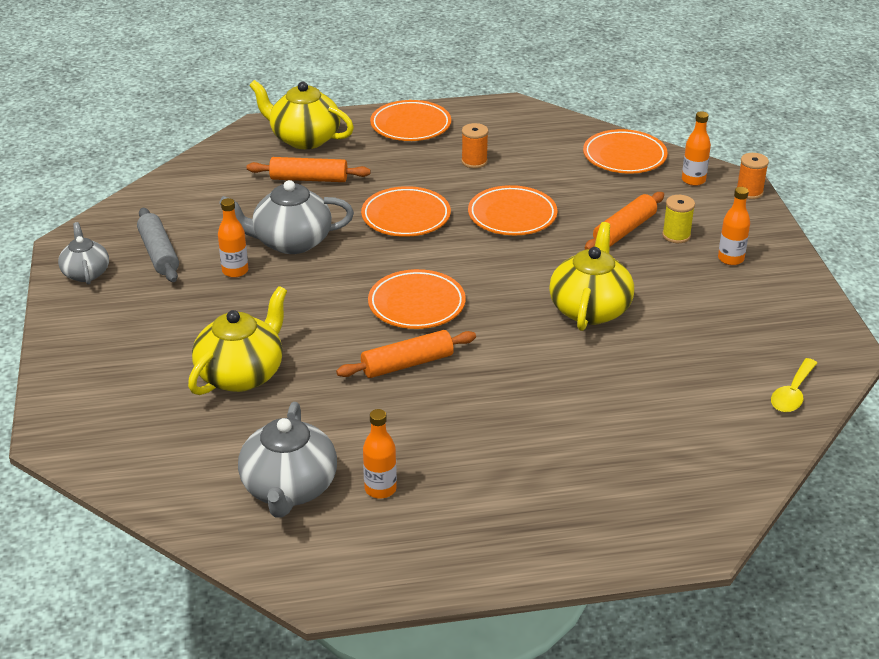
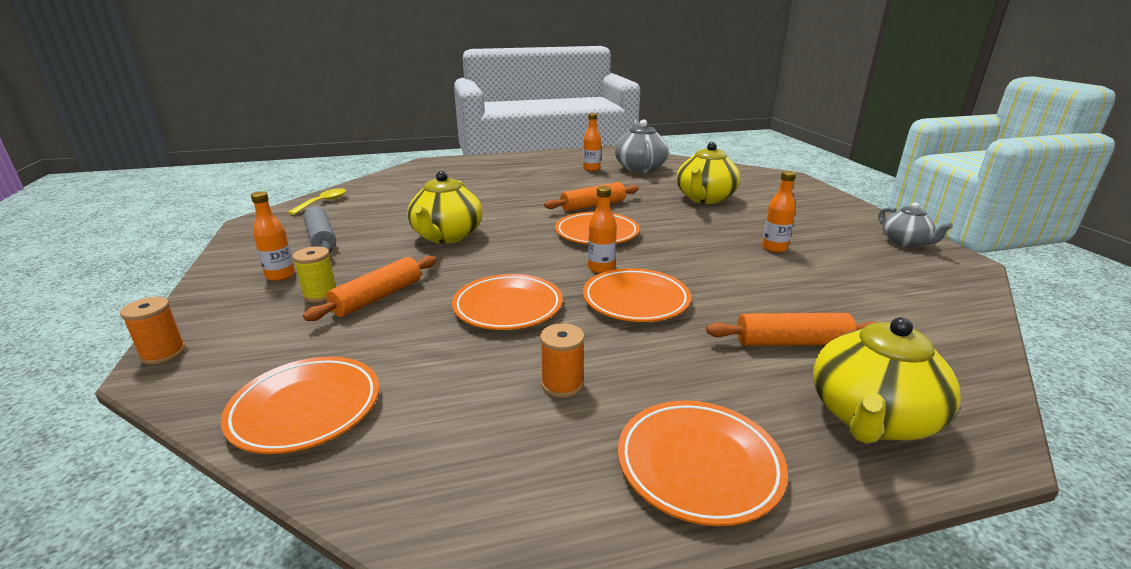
camera: 175 degrees right, 10 degrees down
(159, 253) = (863, 257): grey rolling pin -> grey rolling pin (321, 238)
(291, 242) = (745, 272): grey teapot -> none
(304, 138) = (870, 418): yellow teapot -> yellow teapot turned 105 degrees clockwise
(693, 180) = (228, 369): orange bottle -> orange bottle (601, 268)

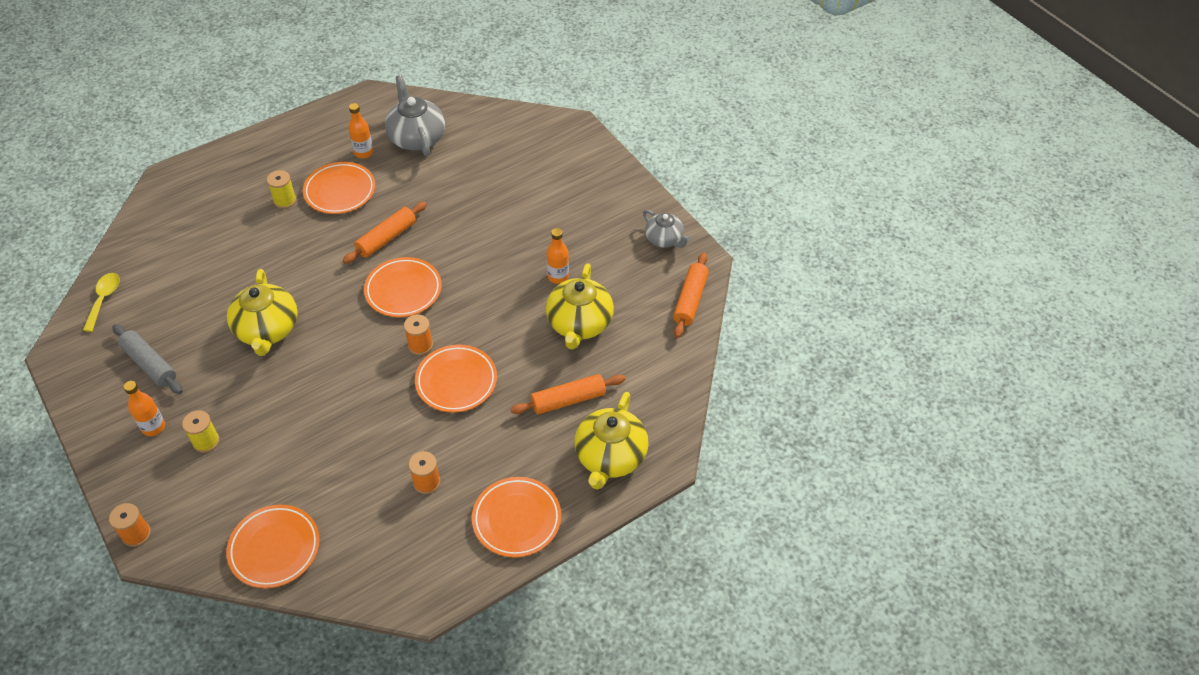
camera: 20 degrees left, 25 degrees up
(378, 297) = (255, 432): orange rolling pin -> orange rolling pin (690, 300)
(508, 307) = (363, 416): orange plate -> orange plate (340, 191)
(512, 180) = (285, 200): none -> yellow spool
(601, 268) = (420, 345): orange bottle -> orange spool
(704, 198) = (493, 197): yellow teapot -> yellow teapot (579, 324)

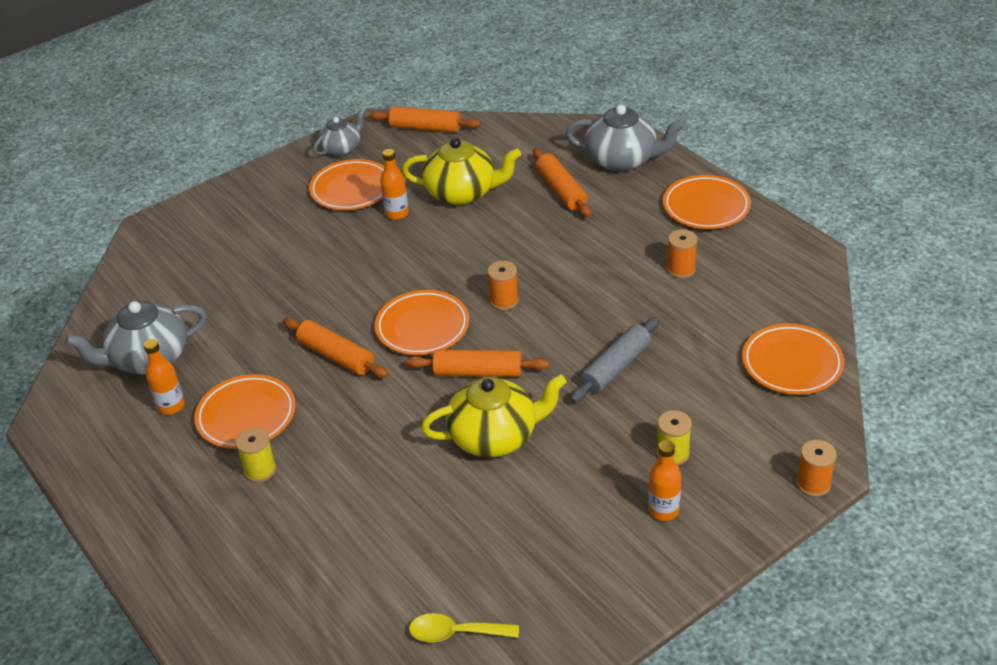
camera: 90 degrees left, 10 degrees down
(149, 364) = (566, 543): grey rolling pin -> grey rolling pin (616, 367)
(340, 323) = (478, 372): none -> orange rolling pin
(456, 381) = (550, 267): orange plate -> orange plate (351, 189)
(610, 457) = (622, 160): yellow teapot -> grey teapot

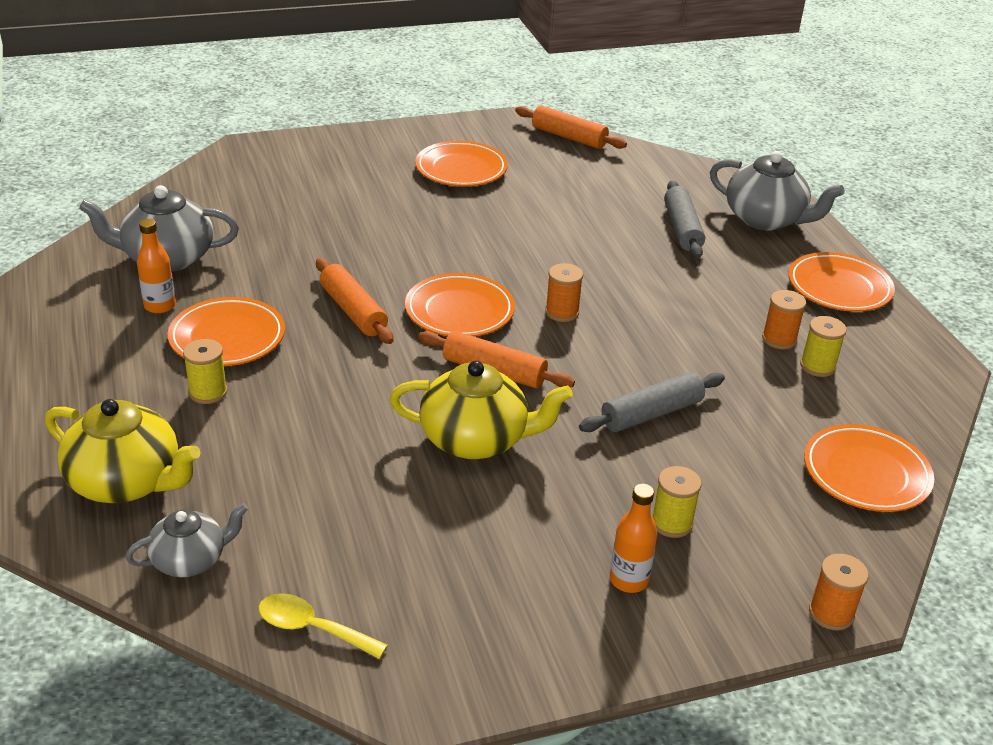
camera: 15 degrees right, 5 degrees down
(342, 148) = (473, 133): grey teapot -> grey teapot (190, 560)
(397, 213) = (494, 202): orange bottle -> none
(462, 193) = (574, 203): yellow teapot -> yellow teapot (127, 482)
(561, 190) = (682, 229): orange rolling pin -> grey rolling pin
(719, 283) = (817, 366): none -> yellow spool

